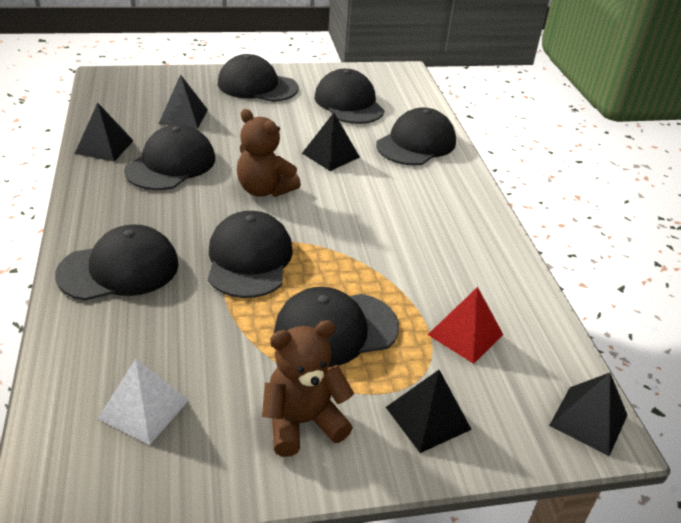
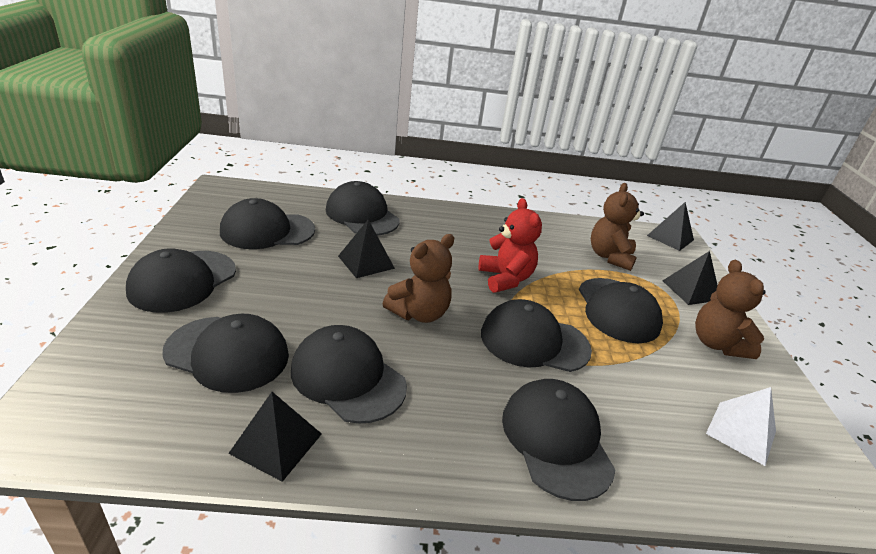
camera: 80 degrees left, 5 degrees down
(183, 116) = (227, 353): black pyramid -> black cap
(352, 240) = (505, 279): none -> red teddy bear
(465, 334) = (610, 257): red pyramid -> brown teddy bear

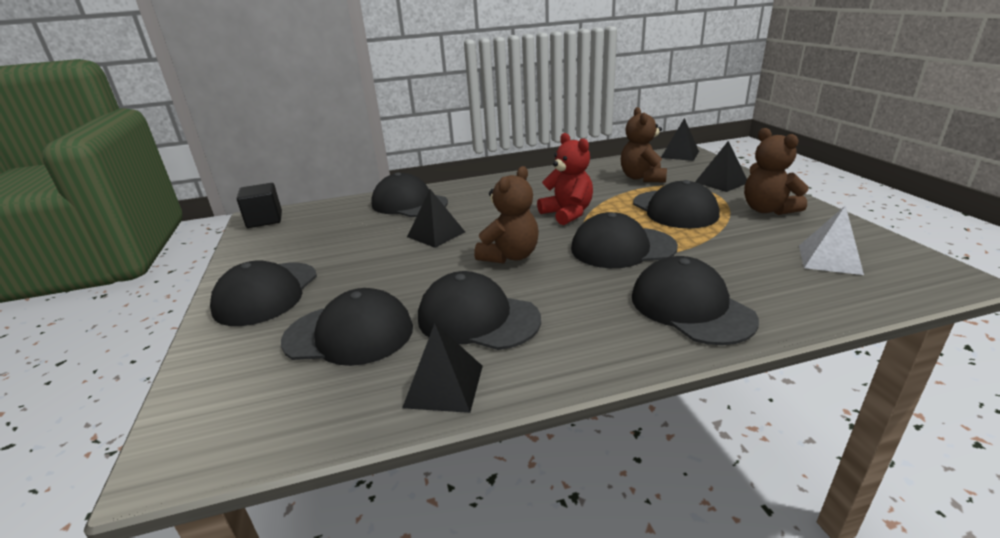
camera: 10 degrees left, 5 degrees down
(224, 192) = (264, 220): none -> black cube
(267, 231) = (326, 236): black cap -> none

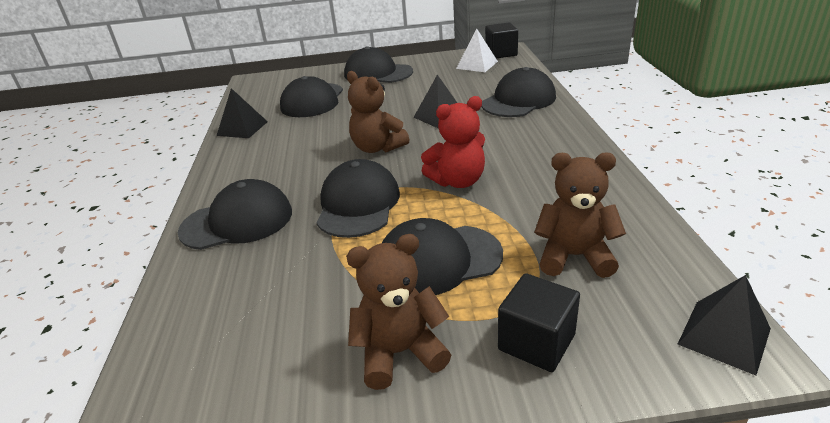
camera: 100 degrees right, 5 degrees up
(478, 318) = (297, 136): black cap -> none
(721, 182) = (536, 342): black pyramid -> black cube
(829, 259) = (238, 346): white pyramid -> white pyramid (477, 65)

